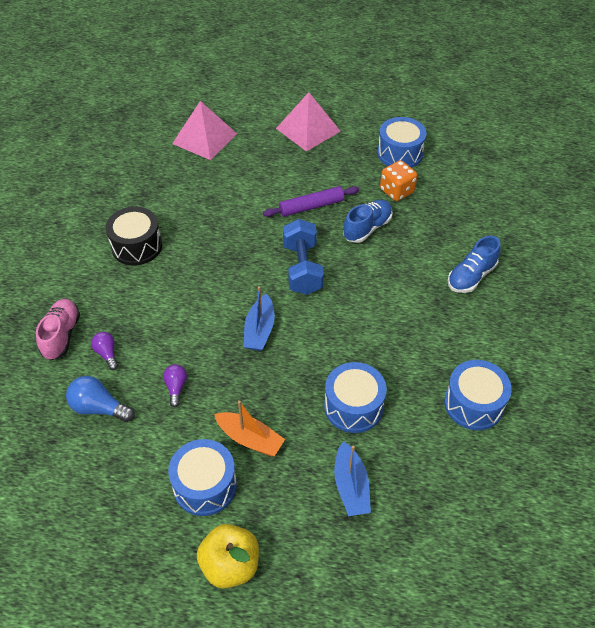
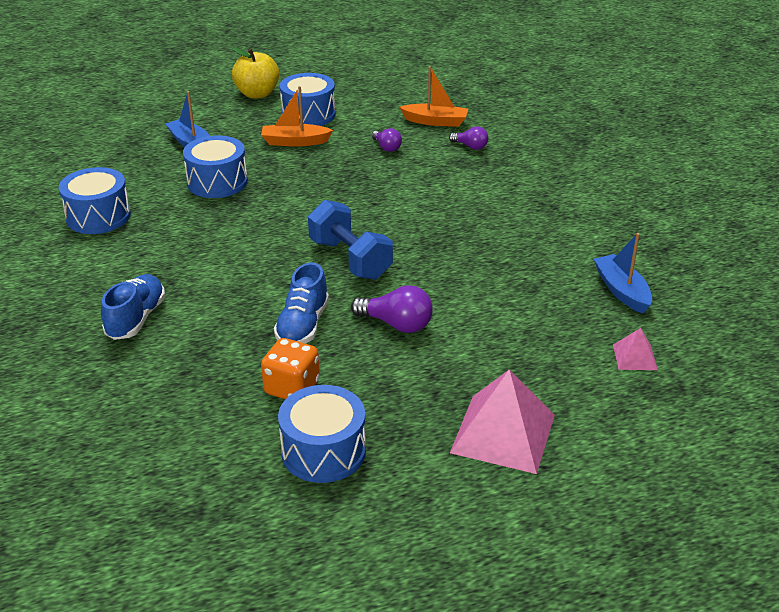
camera: 150 degrees right, 15 degrees down
(61, 335) = (525, 144): pink shoe -> none
(99, 408) = (435, 121): blue light bulb -> orange boat
(137, 246) = (551, 218): black drum -> none
(204, 138) = (635, 357): pink pyramid -> pink pyramid, size x0.49
(259, 330) = (349, 200): blue boat -> blue boat (622, 291)
(311, 206) = (396, 324): purple rolling pin -> purple light bulb

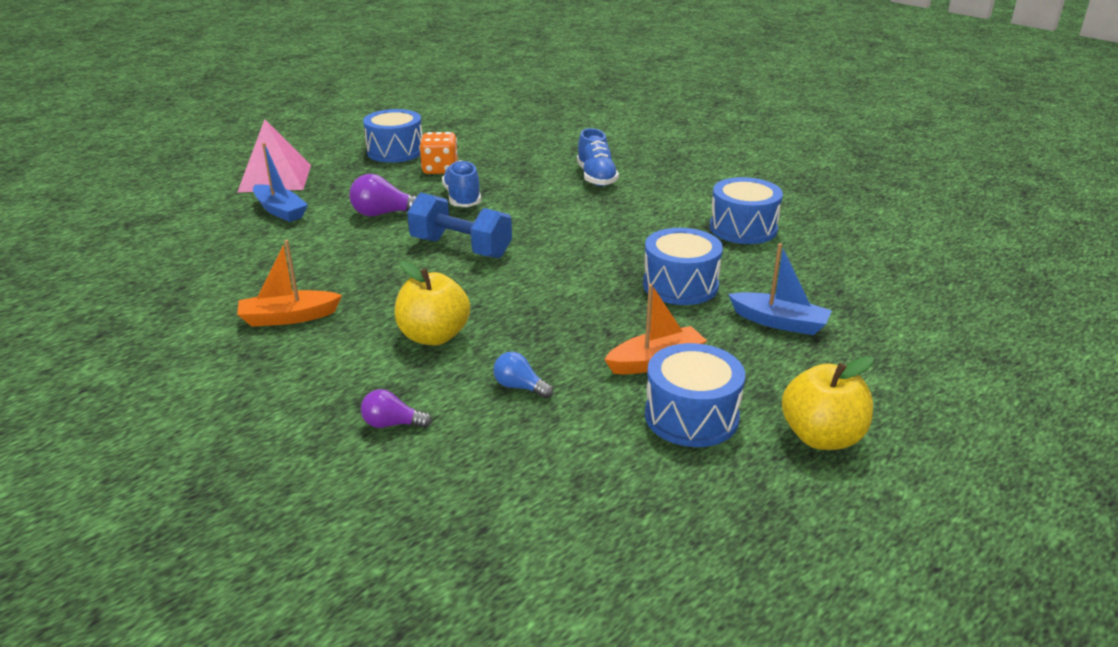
camera: 155 degrees right, 5 degrees down
(386, 147) = (520, 387): purple light bulb -> blue light bulb
(419, 188) = (434, 336): none -> yellow apple
(435, 121) = (475, 462): orange boat -> orange boat (289, 317)
(622, 291) = (166, 280): blue boat -> blue boat (280, 211)
(635, 357) = (164, 234): pink pyramid -> none

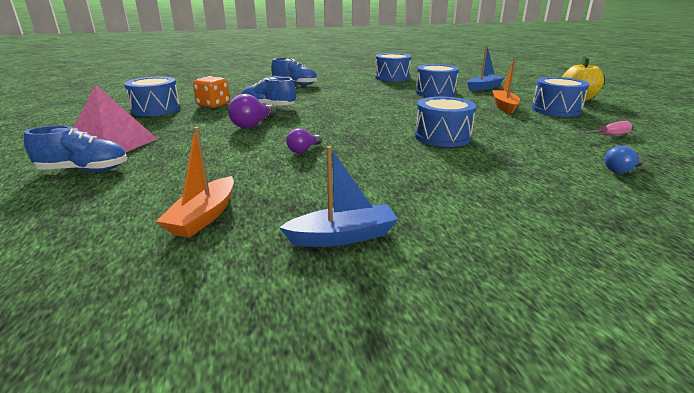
camera: 60 degrees left, 5 degrees down
(208, 195) = (84, 170): none -> blue shoe
(280, 211) = (182, 150): blue boat -> blue boat (343, 236)
(289, 317) = (374, 168): orange boat -> orange boat (204, 216)
(392, 424) = (541, 159): purple light bulb -> purple light bulb (303, 150)
(434, 336) = (442, 137): yellow apple -> blue drum
(461, 248) = (336, 116): blue dumbbell -> none
(520, 387) = (514, 129): blue light bulb -> blue light bulb (621, 170)
(567, 483) = (610, 135): none -> pink screwdriver

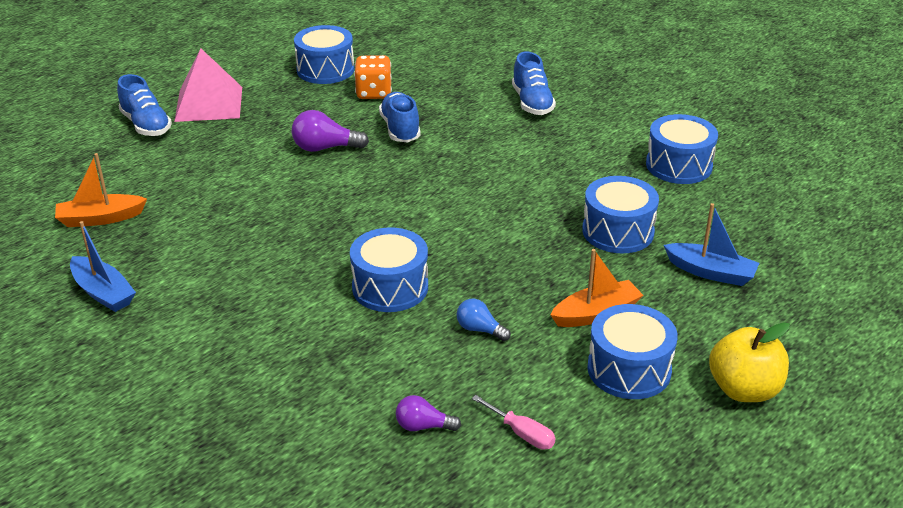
camera: 60 degrees right, 10 degrees up
(303, 150) = (271, 209): purple light bulb -> purple light bulb (423, 426)
(621, 170) = (368, 444): blue light bulb -> blue light bulb (480, 329)

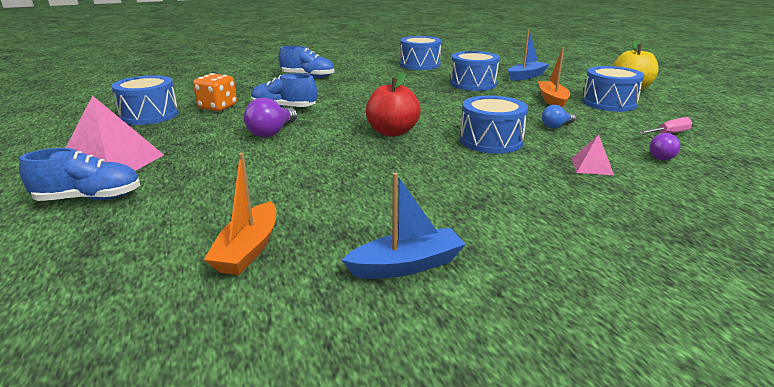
camera: 65 degrees left, 10 degrees down
(355, 370) = (592, 166): none -> pink pyramid
(374, 216) = (392, 132): none -> red apple

